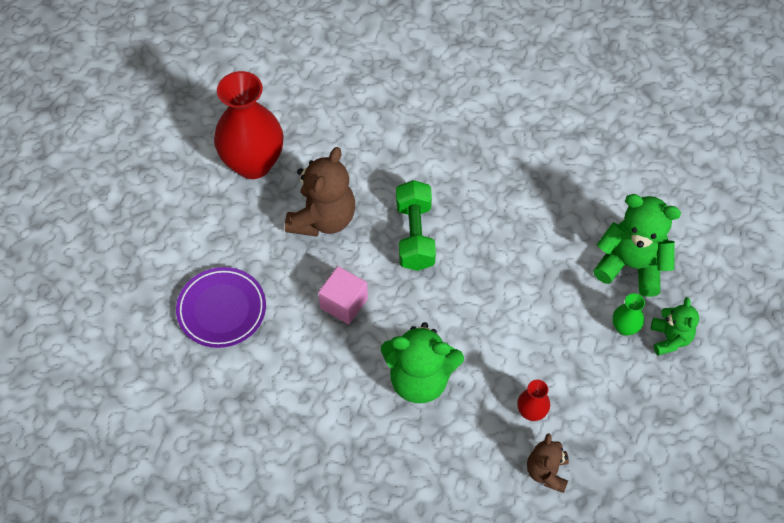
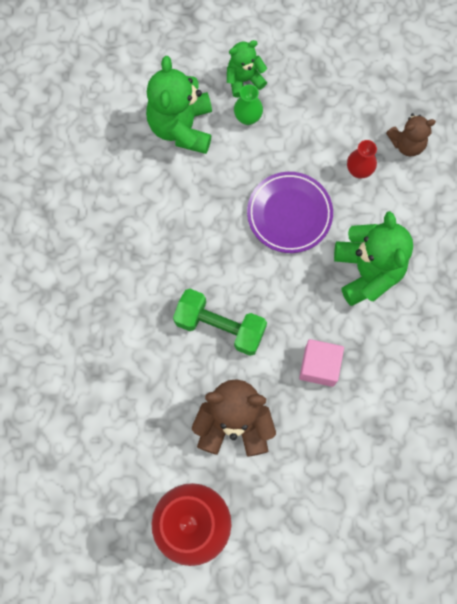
camera: 110 degrees left, 15 degrees up
(222, 310) = (372, 480): purple plate -> purple plate (289, 214)
(415, 235) = (220, 326): green dumbbell -> green dumbbell turned 45 degrees clockwise

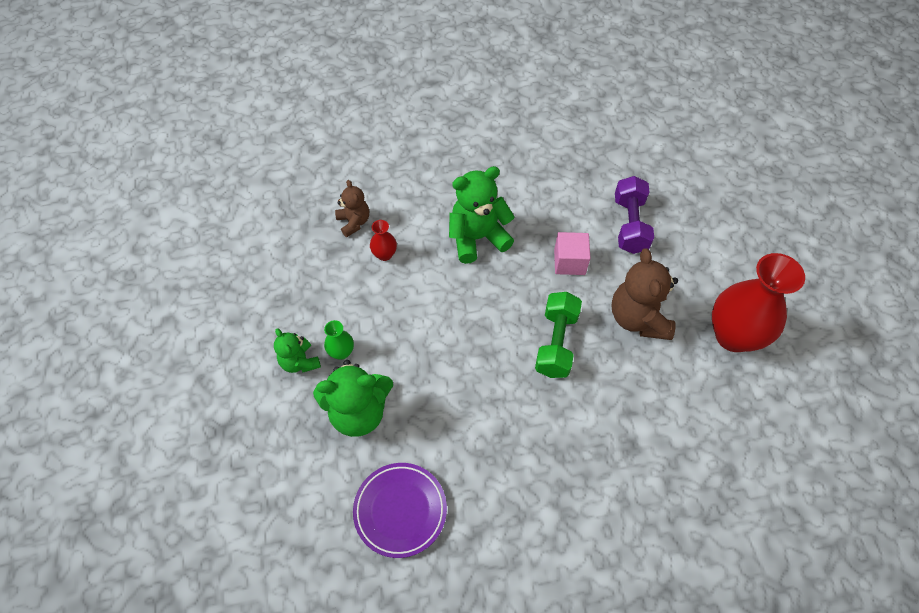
camera: 100 degrees left, 15 degrees down
(289, 214) = (436, 303): purple plate -> purple plate (400, 510)
(361, 451) = (629, 225): none -> purple dumbbell

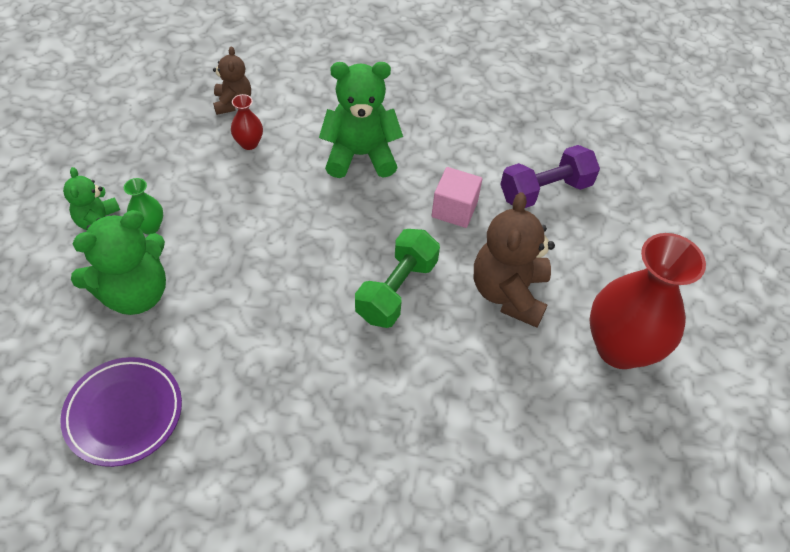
camera: 15 degrees right, 5 degrees down
(358, 412) = (135, 293): green teddy bear -> green teddy bear turned 45 degrees counterclockwise
(629, 225) = (545, 190): purple dumbbell -> purple dumbbell turned 45 degrees clockwise

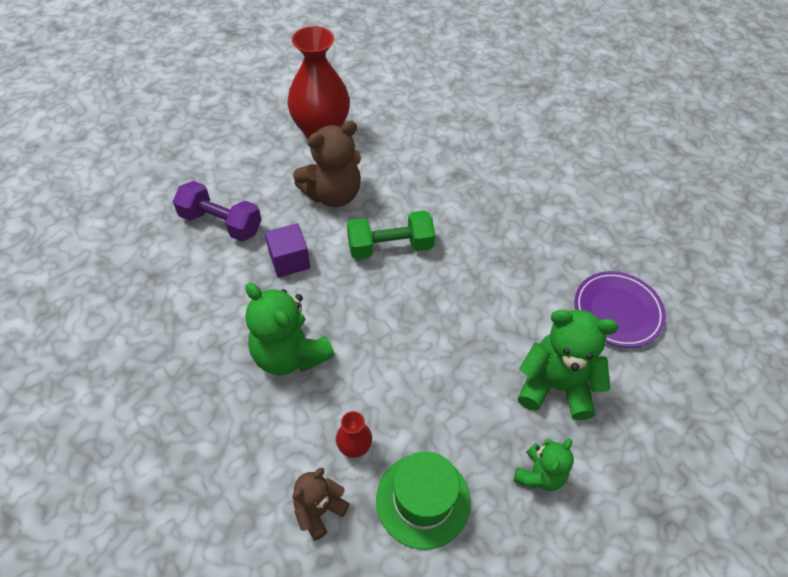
camera: 130 degrees left, 0 degrees up
(150, 227) = (503, 434): green vase -> none
(172, 151) = (423, 500): none -> green hat
(454, 209) = (289, 260): pink cube -> purple cube

